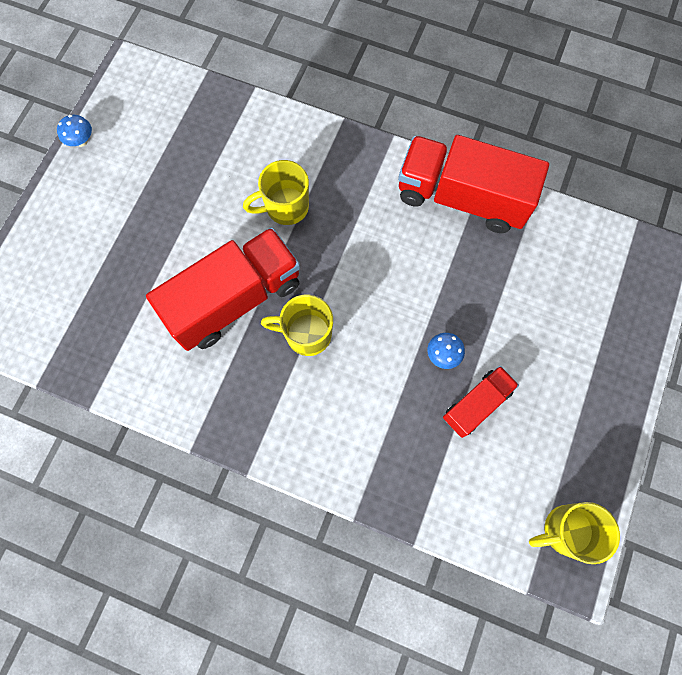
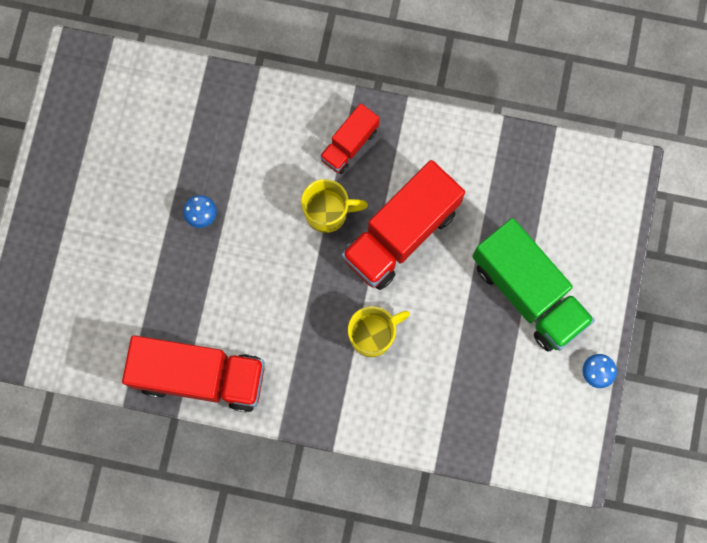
camera: 170 degrees right, 5 degrees up
(122, 222) = (528, 292): none -> green truck
(476, 404) = (167, 176): red truck -> red truck (349, 144)
(565, 530) = (85, 87): yellow mug -> none

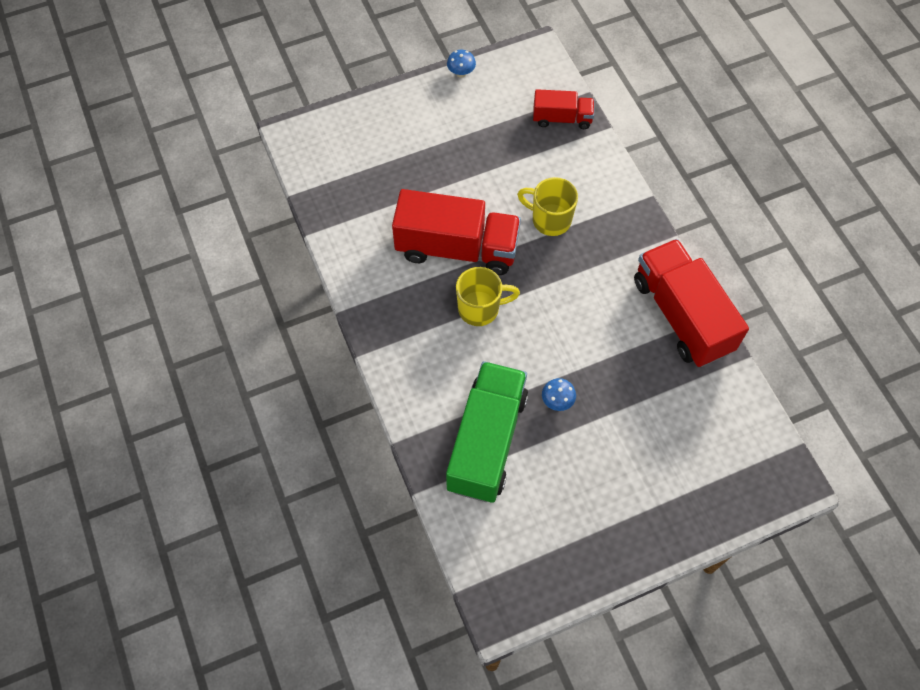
camera: 125 degrees left, 15 degrees down
(328, 213) = (480, 309): yellow mug -> yellow mug turned 120 degrees clockwise
(349, 144) = (411, 329): red truck -> red truck (562, 118)
(528, 292) = (436, 142): green truck -> green truck (486, 441)

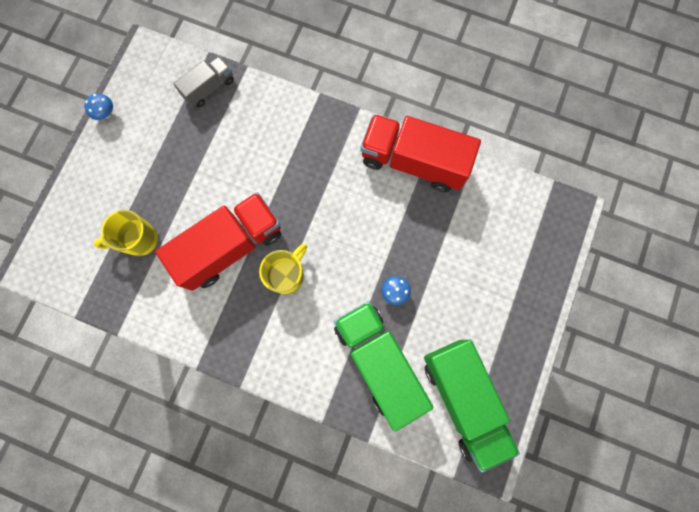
camera: 45 degrees left, 15 degrees up
(528, 540) = (463, 399): none -> green truck
(550, 220) = (271, 170): yellow mug -> yellow mug (139, 240)
(562, 118) = (209, 88): red truck -> grey truck

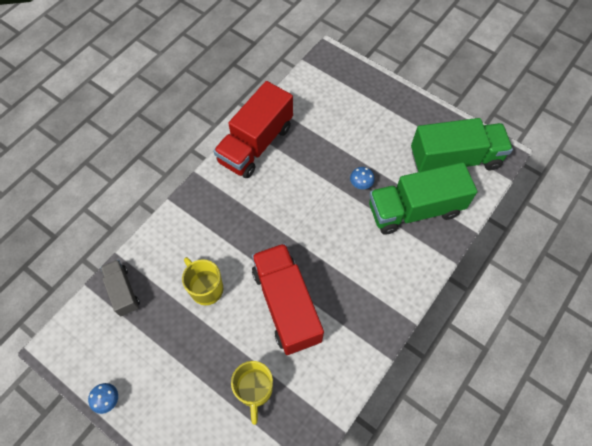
camera: 75 degrees left, 15 degrees down
(287, 275) = (325, 262): yellow mug -> yellow mug (206, 288)

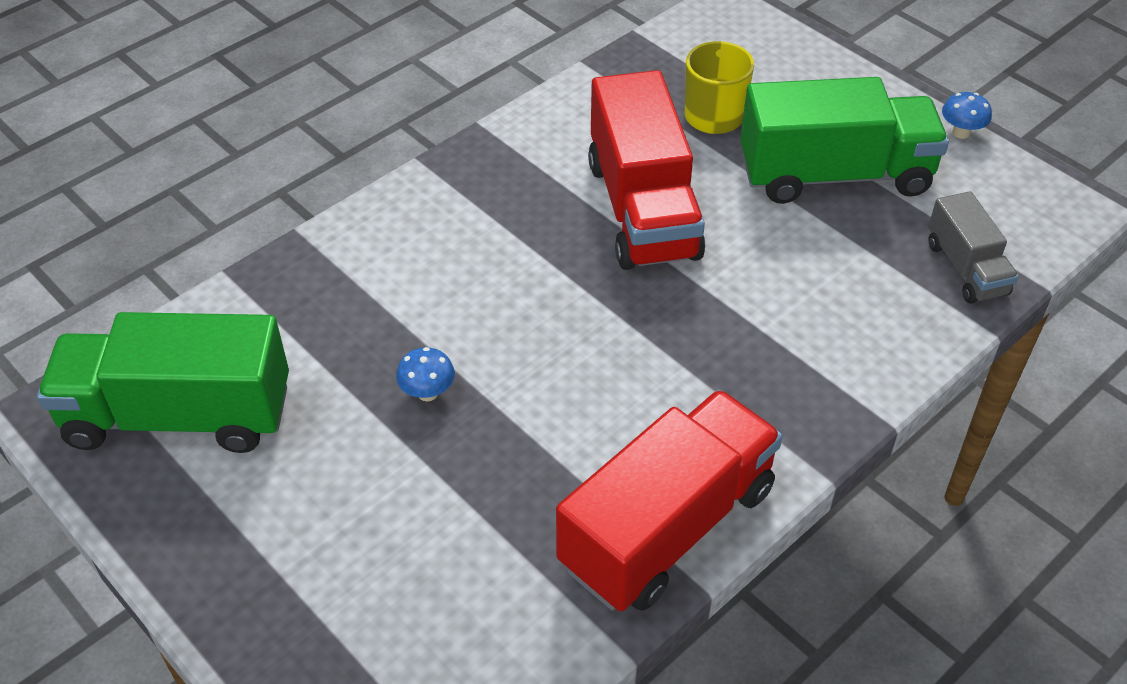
camera: 170 degrees left, 15 degrees down
(206, 288) = (798, 252): yellow mug -> none
(415, 210) = (328, 326): green truck -> green truck (834, 174)

